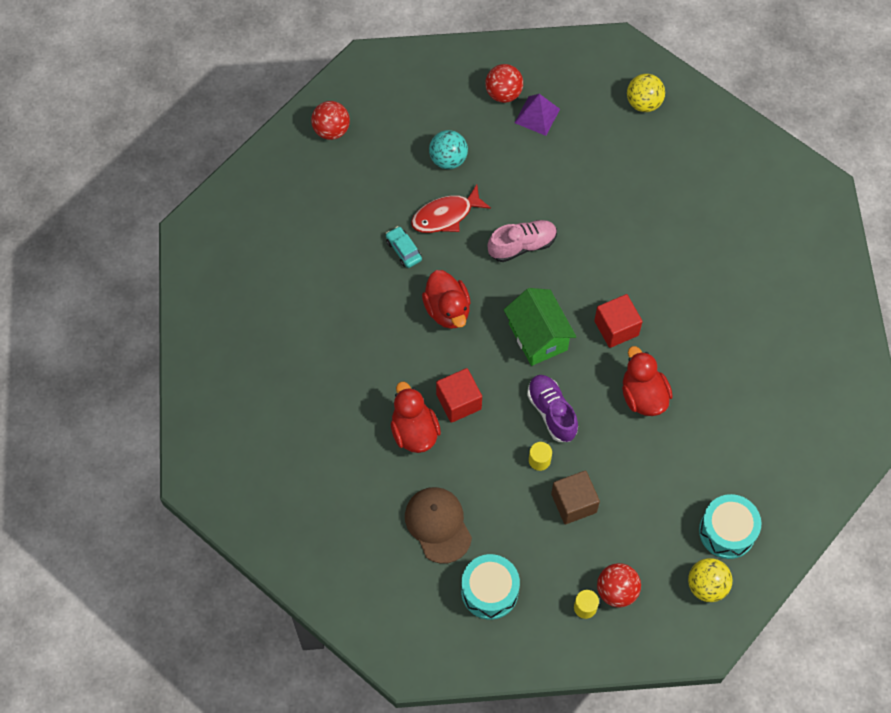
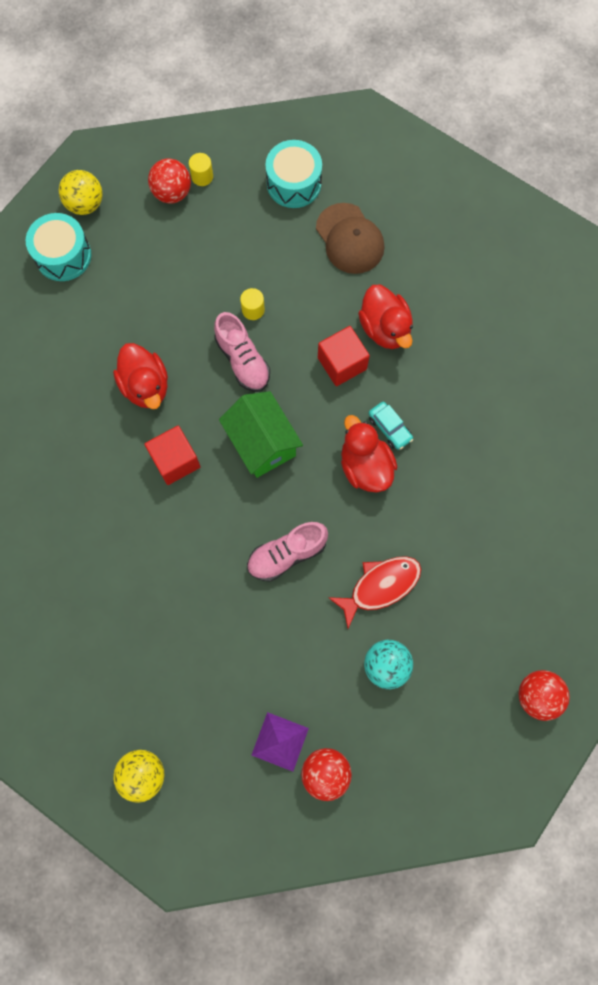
camera: 175 degrees right, 10 degrees up
(403, 250) = (424, 536): turquoise car -> turquoise car (389, 428)
(552, 412) = (242, 360): purple shoe -> pink shoe
(573, 503) = (216, 270): brown cube -> none

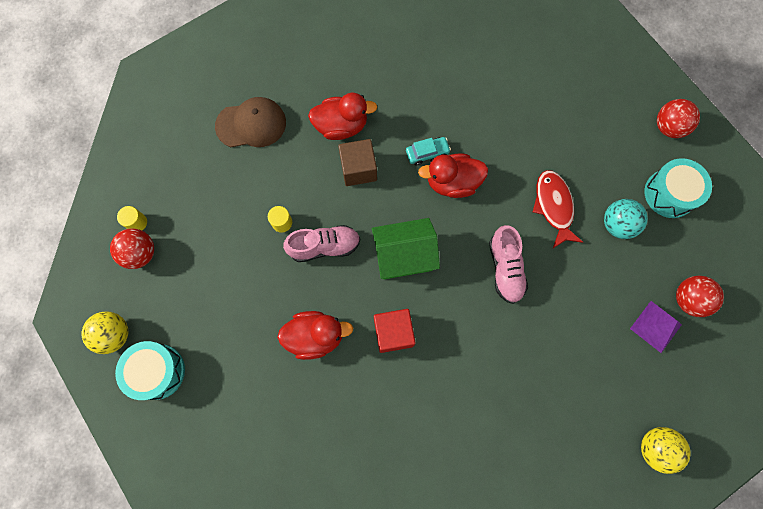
camera: 70 degrees left, 0 degrees up
(294, 183) = (180, 150): turquoise drum -> turquoise drum (669, 193)
(342, 363) = (358, 169): red cube -> brown cube

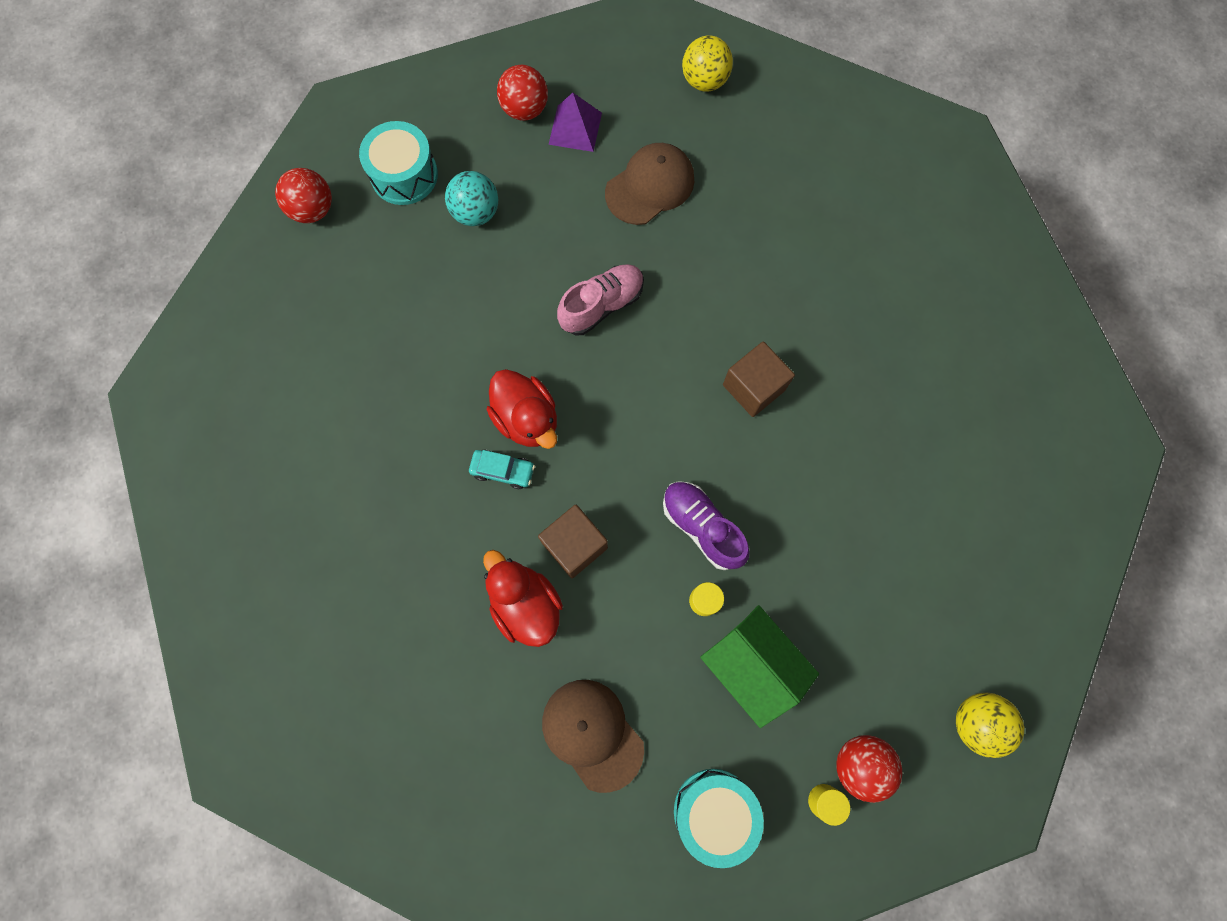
camera: 120 degrees left, 0 degrees up
(157, 371) = (978, 635): turquoise drum -> turquoise drum (714, 811)
(315, 336) = (814, 472): red duck -> none
(324, 246) = (702, 527): pink shoe -> purple shoe
(393, 333) = (753, 387): red cube -> brown cube
(404, 255) = (655, 426): green house -> green house (750, 665)
(427, 153) = (503, 471): turquoise car -> turquoise car turned 150 degrees clockwise
(553, 206) = (492, 289): red fish -> none
(581, 352) = (650, 186): none -> brown cap

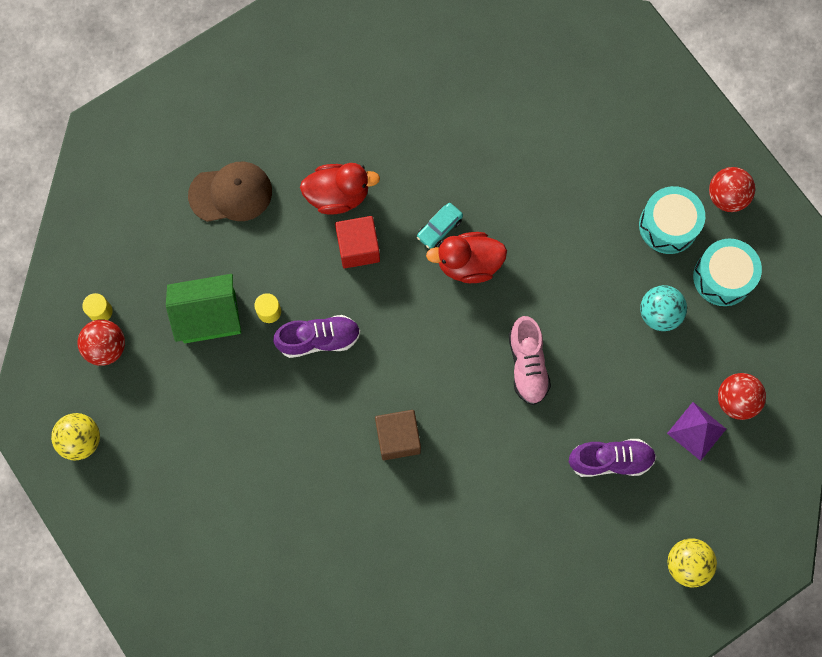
camera: 120 degrees right, 0 degrees up
(575, 545) = (358, 248): brown cube -> red cube
(650, 186) = (610, 460): brown cap -> purple shoe
(714, 811) = (138, 241): turquoise drum -> turquoise drum (668, 225)

